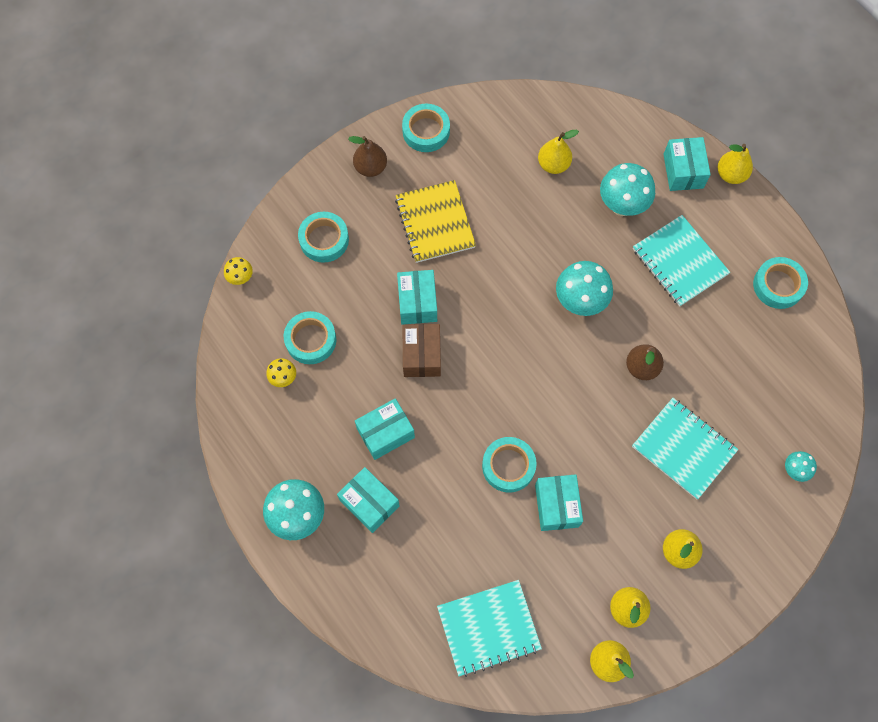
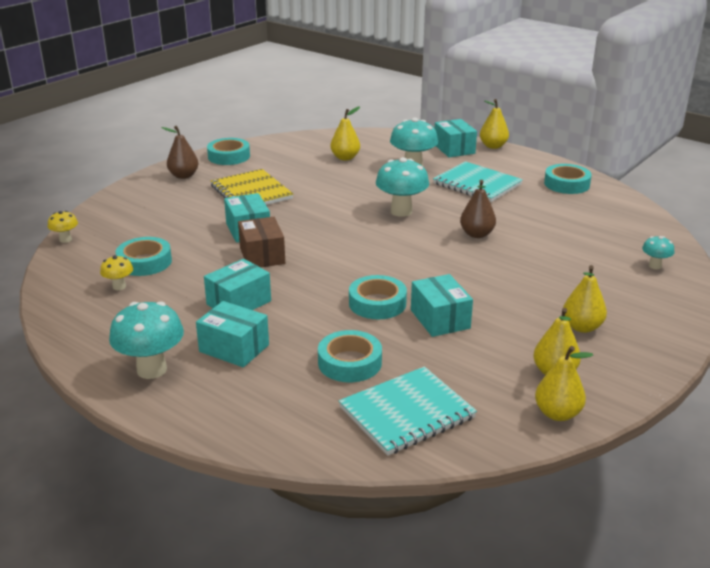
camera: 15 degrees left, 40 degrees down
(324, 240) = (147, 212): turquoise tape -> turquoise tape (350, 363)
(683, 448) = (544, 269): turquoise notebook -> none

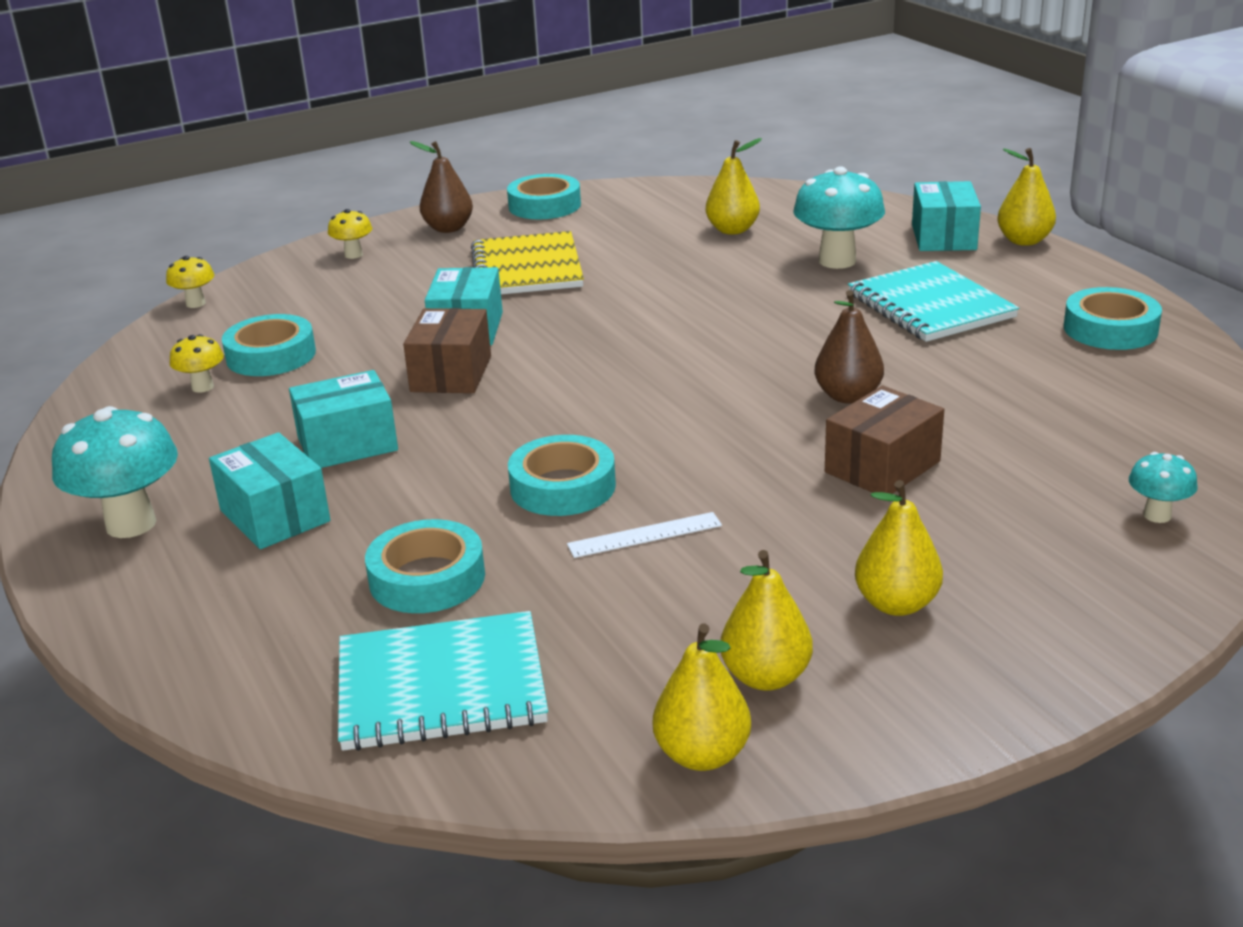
camera: 25 degrees right, 0 degrees up
(140, 198) = (353, 255): none -> yellow mushroom
(401, 211) = (747, 335): turquoise mushroom -> none
(440, 319) = (644, 535): turquoise box -> white ruler
(521, 265) = (882, 467): none -> brown box

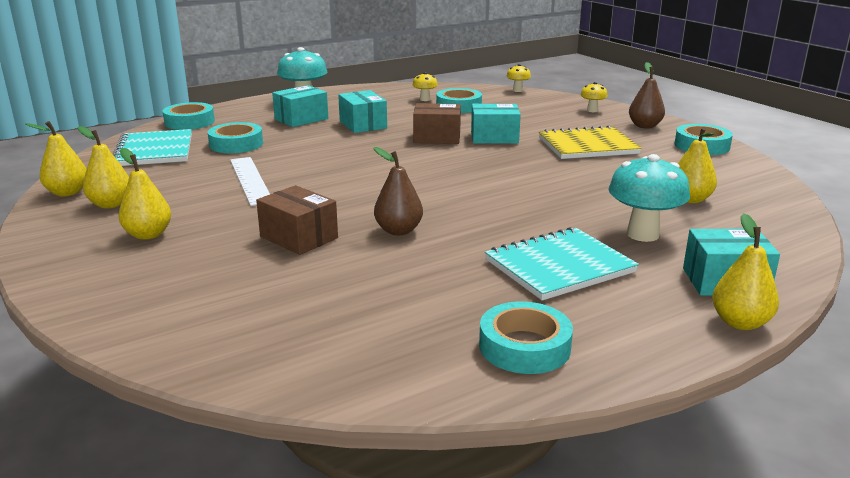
camera: 85 degrees right, 5 degrees down
(563, 487) = (306, 163): turquoise tape -> turquoise tape (189, 122)
(644, 535) = (250, 180): white ruler -> white ruler, size x1.59
(1157, 515) = (193, 325): turquoise mushroom -> none

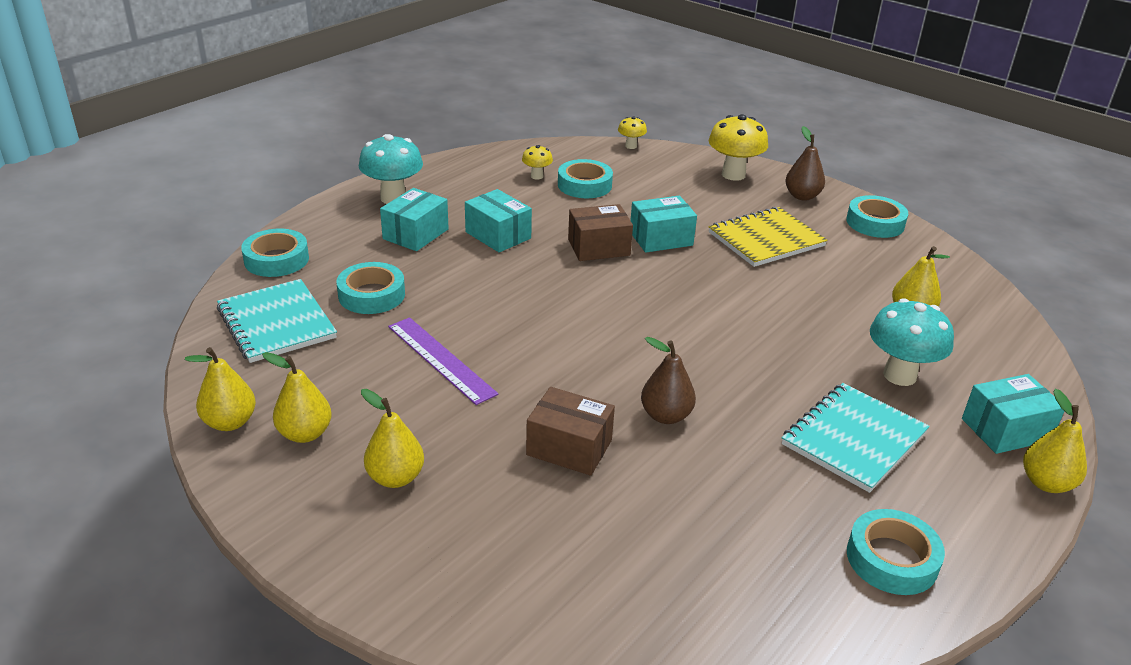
camera: 20 degrees left, 10 degrees up
(250, 180) = (441, 359): white ruler -> purple ruler
(592, 110) = (733, 175): yellow mushroom -> yellow mushroom, size x1.93

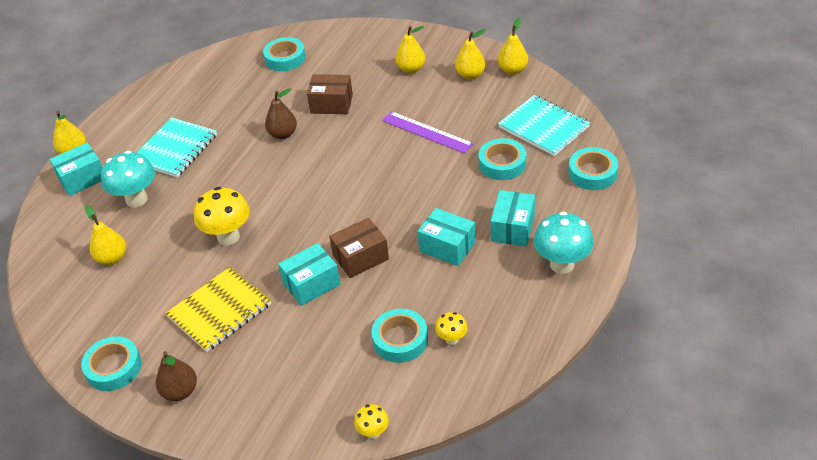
camera: 170 degrees right, 10 degrees up
(733, 175) = (252, 409): yellow mushroom -> yellow mushroom (228, 237)
(891, 559) = (168, 96): turquoise tape -> turquoise tape (285, 58)

